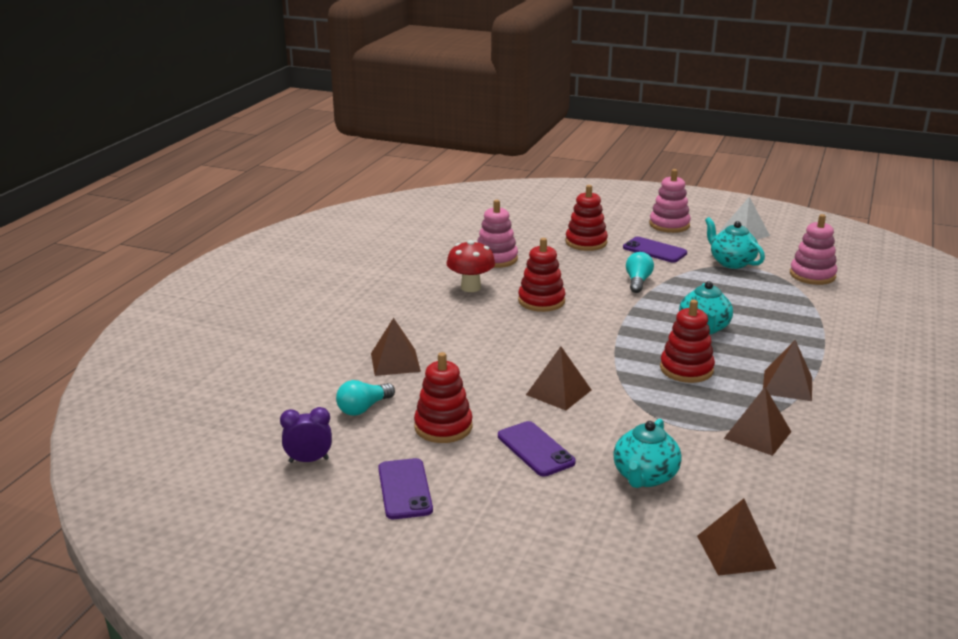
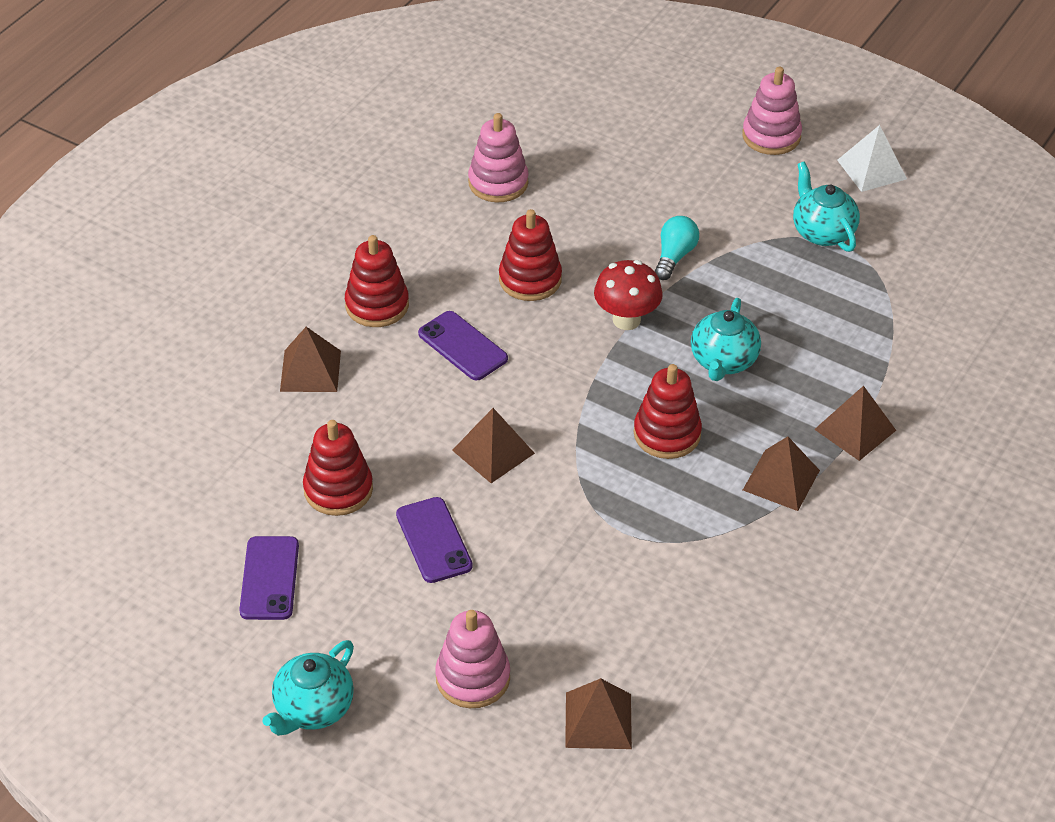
camera: 10 degrees right, 20 degrees up
(309, 460) = (174, 519): purple clock -> none
(363, 408) = (253, 445): turquoise light bulb -> none
(470, 287) = (445, 239): red mushroom -> red mushroom (626, 320)
(586, 242) = (635, 162): red stacking toy -> red stacking toy (377, 305)
(645, 477) = (543, 601): turquoise teapot -> turquoise teapot (313, 709)
(654, 250) = (725, 192): purple phone -> purple phone (463, 346)
(757, 435) = (704, 556): brown pyramid -> brown pyramid (855, 429)
(812, 275) = (923, 274): pink stacking toy -> pink stacking toy (473, 678)

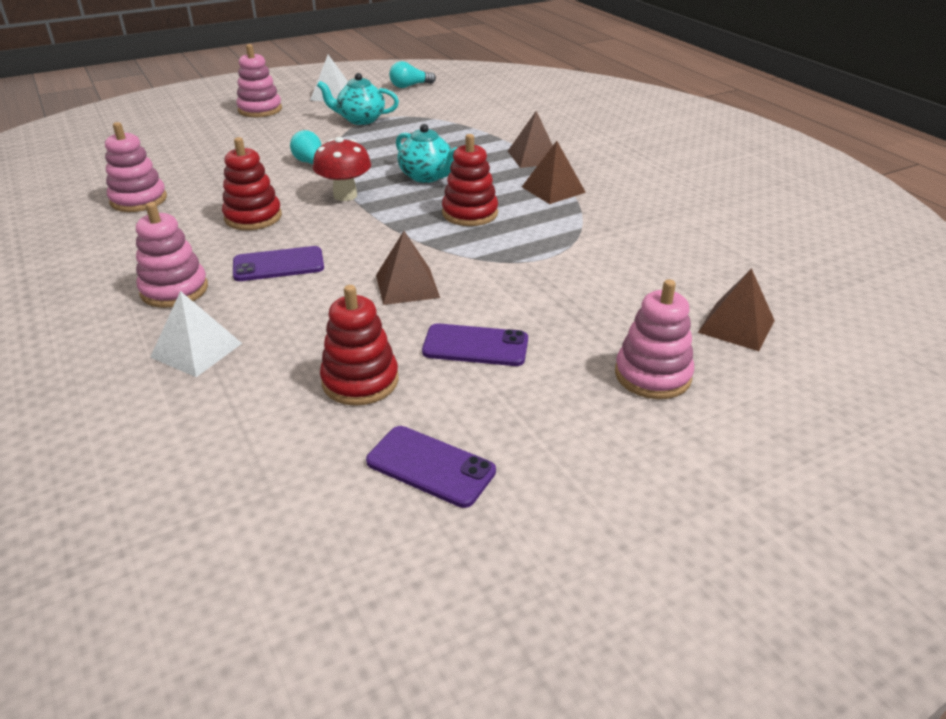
camera: 60 degrees left, 10 degrees down
(310, 370) = (196, 350): brown pyramid -> white pyramid
(313, 709) = (633, 493): turquoise teapot -> none
(377, 305) = (174, 290): red stacking toy -> pink stacking toy
(970, 221) = (410, 86): none -> turquoise light bulb

